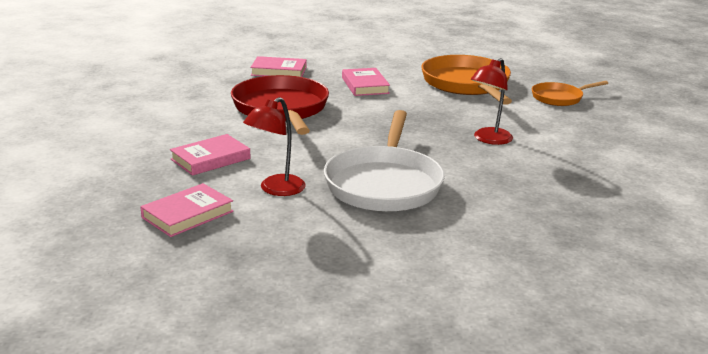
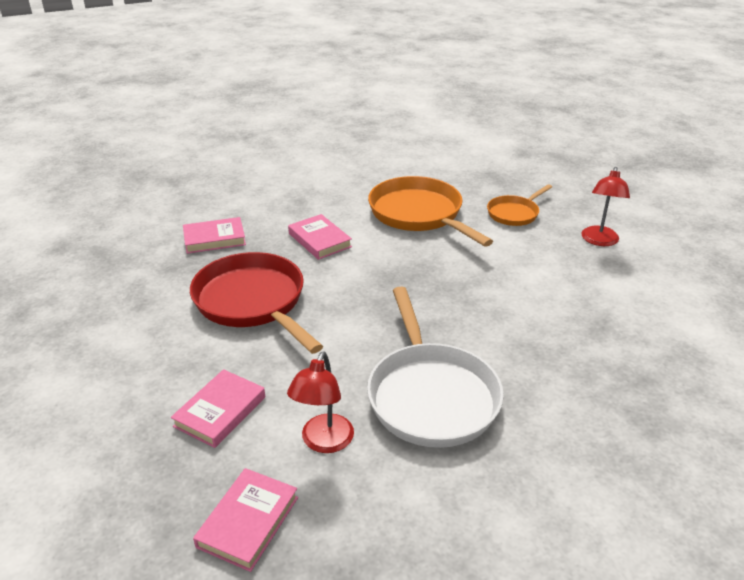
camera: 20 degrees left, 10 degrees up
(488, 139) = (489, 294): red lamp -> red lamp (599, 241)

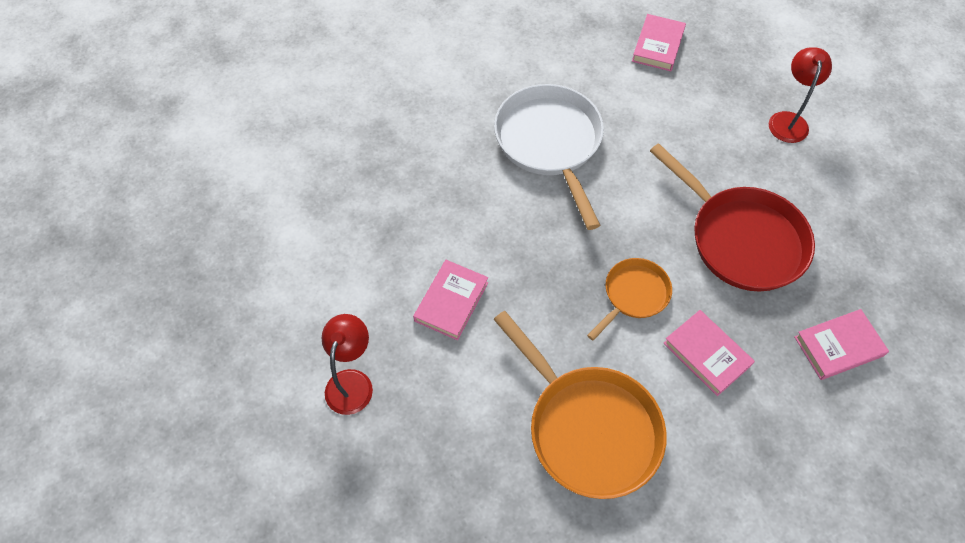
camera: 175 degrees right, 25 degrees up
(220, 411) = (713, 118): pink book -> pink book (451, 301)
(324, 442) = (625, 99): red lamp -> red lamp (788, 120)
(514, 213) = (454, 442): orange pan -> orange pan (633, 295)

